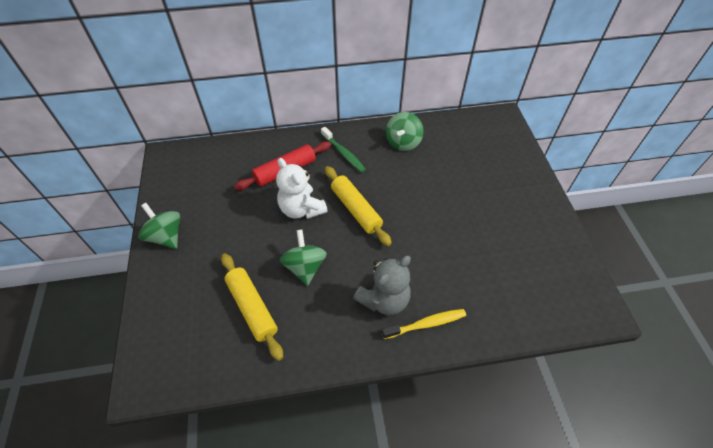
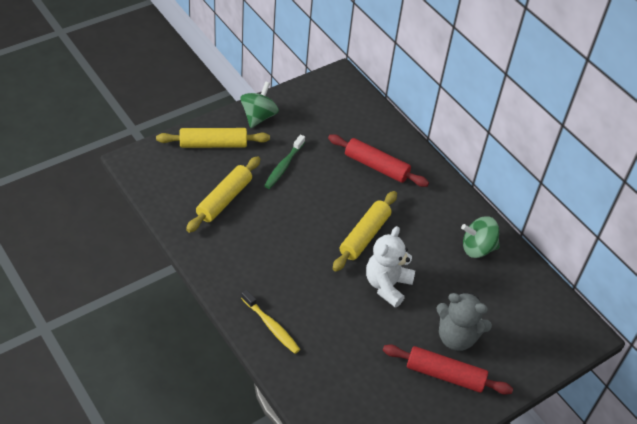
camera: 60 degrees right, 5 degrees down
(173, 291) = (213, 144): none -> yellow rolling pin
(301, 209) = (340, 195): white teddy bear -> white teddy bear (387, 285)
(305, 267) = (281, 220): green spinning top -> none
(344, 153) = (428, 203): green toothbrush -> green toothbrush (283, 166)
(384, 299) = (279, 288): grey teddy bear -> grey teddy bear (456, 337)
(517, 212) = (445, 375): none -> red rolling pin

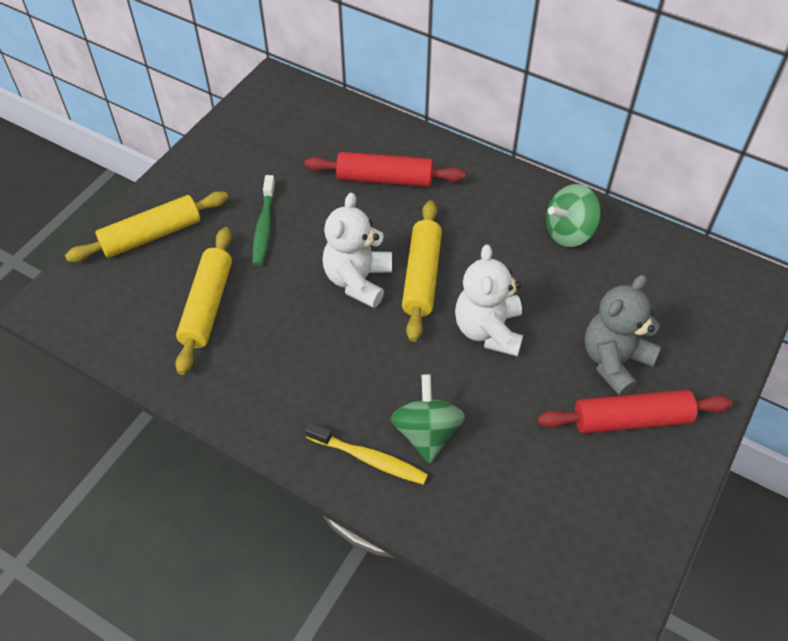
camera: 20 degrees left, 5 degrees up
(258, 117) = (195, 174): green spinning top -> green spinning top (426, 433)
(323, 222) = (358, 280): none -> white teddy bear
(456, 337) = (614, 361): grey teddy bear -> grey teddy bear turned 135 degrees clockwise

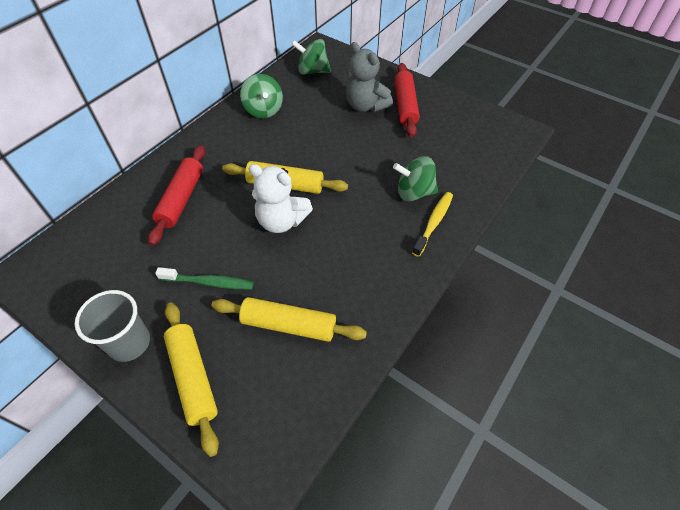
camera: 85 degrees left, 0 degrees up
(193, 180) = (129, 343): none -> grey cup
(488, 330) = (337, 156): white teddy bear -> none
(684, 281) = (312, 71): none -> green spinning top

